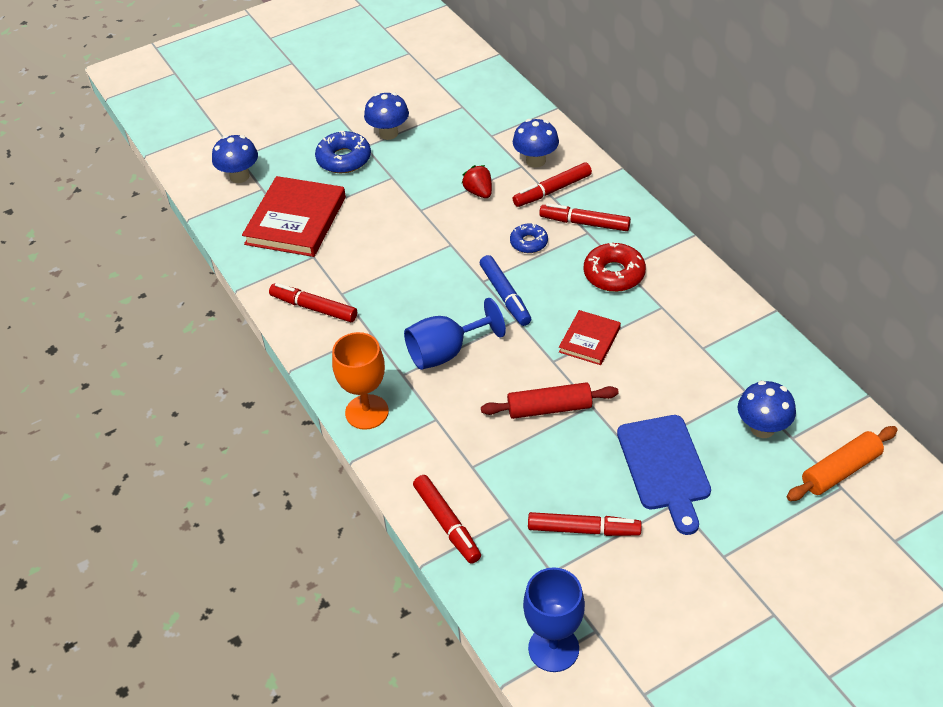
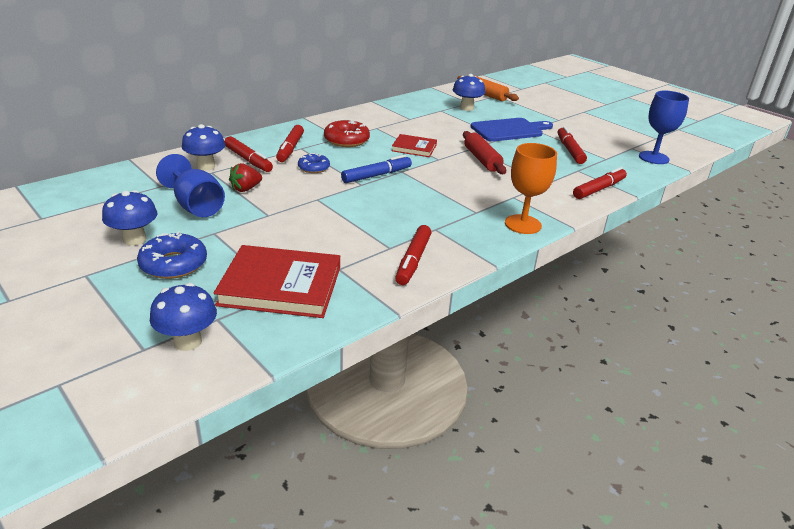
camera: 105 degrees left, 15 degrees down
(446, 352) = (445, 196): blue goblet -> blue goblet (196, 206)

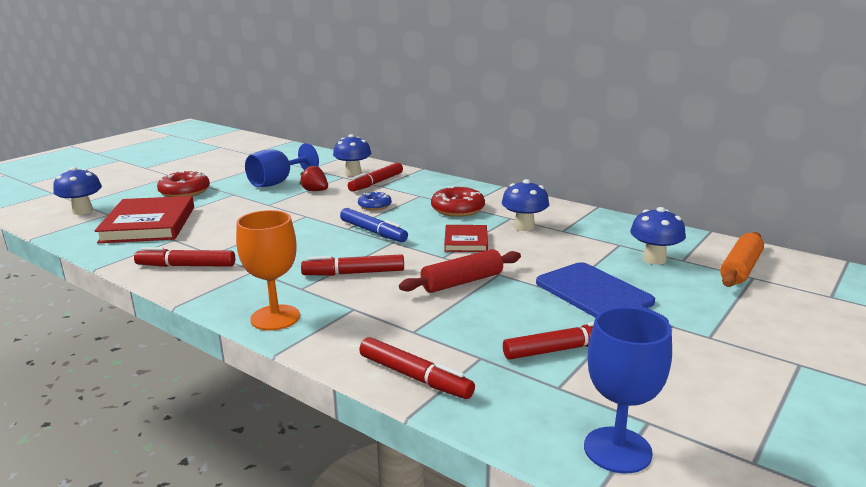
camera: 80 degrees right, 10 degrees down
(134, 239) = (220, 177): blue mushroom -> blue mushroom (524, 227)
(173, 264) = (184, 192): blue donut -> red donut
(290, 149) = (414, 192): red marker -> red marker (353, 273)

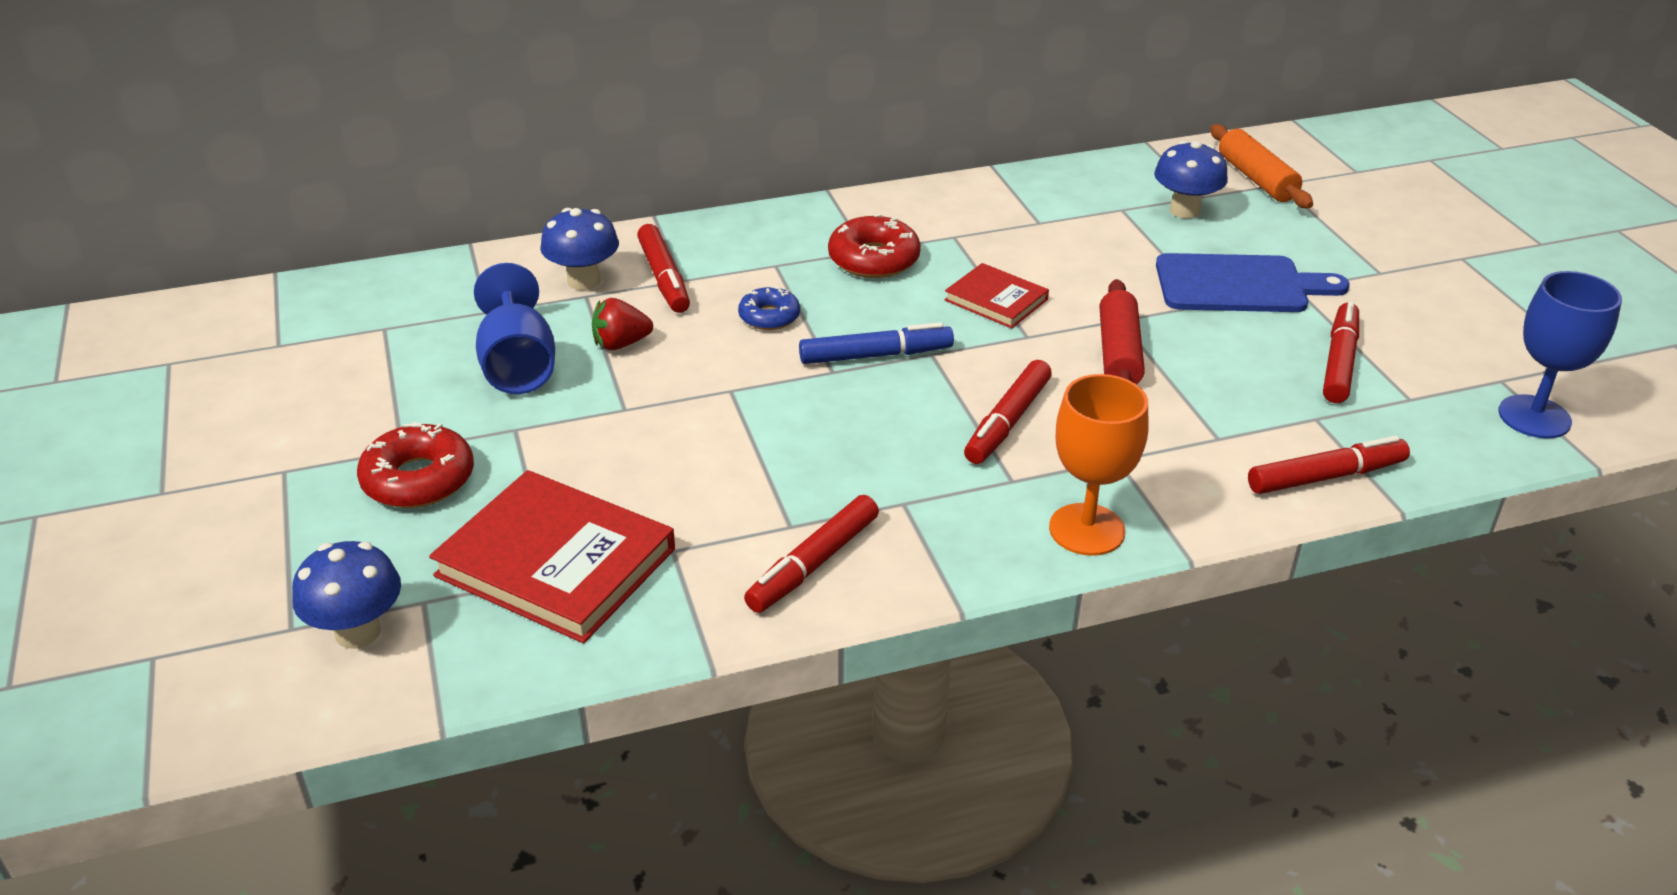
camera: 55 degrees left, 15 degrees up
(524, 227) = (997, 241): blue mushroom -> none

